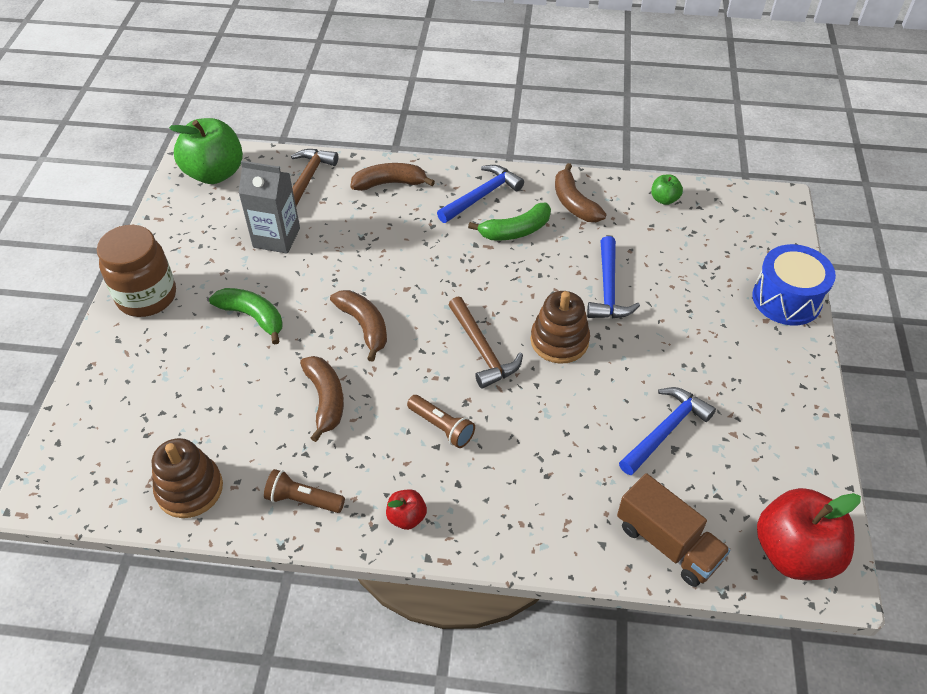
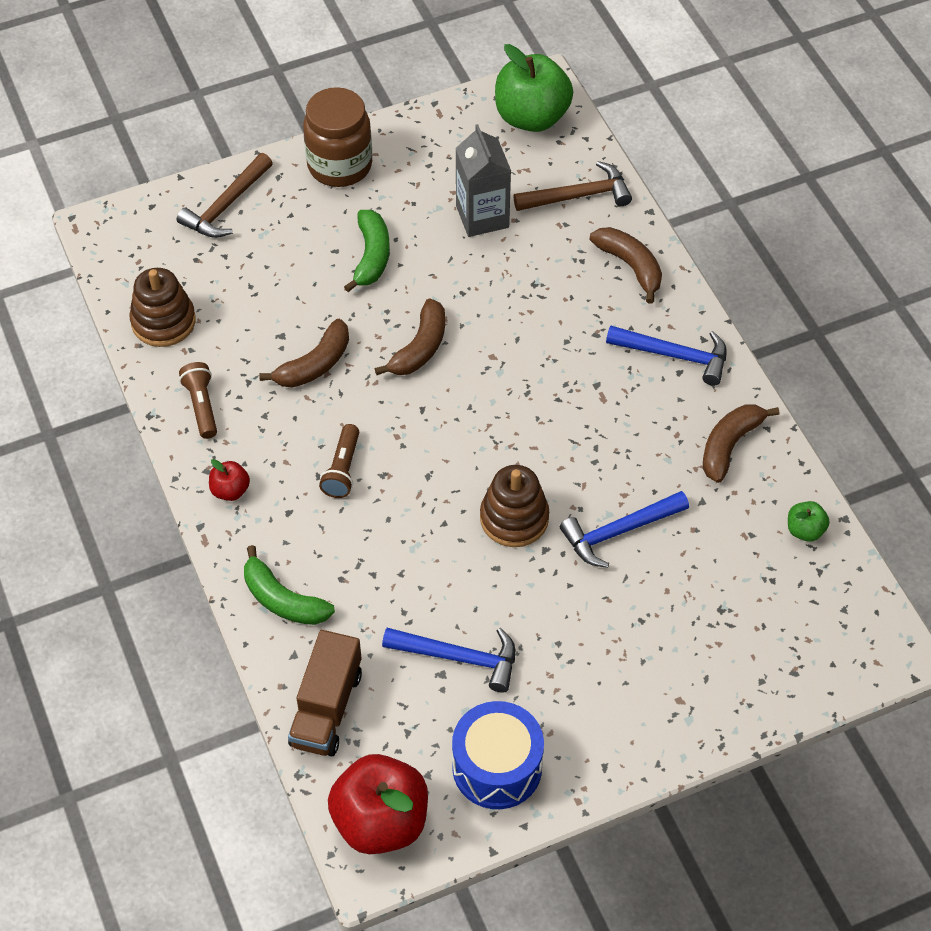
camera: 60 degrees right, 5 degrees up
(482, 350) = (457, 458): brown hammer -> brown hammer (226, 205)
(515, 231) = (644, 410): green banana -> green banana (283, 600)
(786, 299) = (728, 711): blue drum -> blue drum (497, 767)

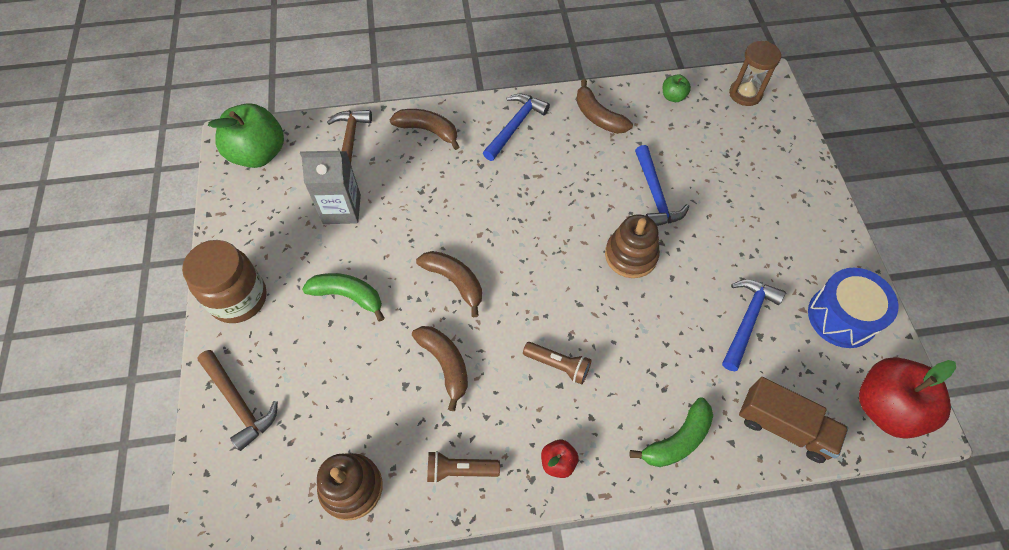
camera: 75 degrees left, 5 degrees up
(630, 266) = (428, 130): brown banana -> brown banana turned 45 degrees clockwise
(850, 623) = (745, 94): none -> brown hourglass

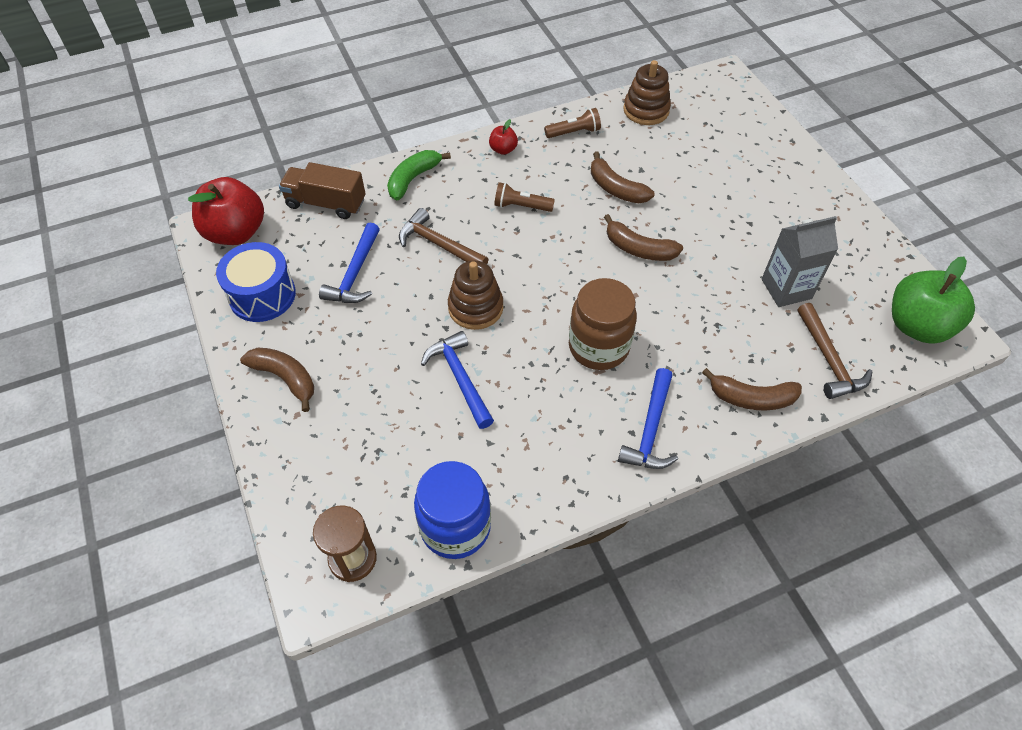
camera: 165 degrees right, 5 degrees down
(239, 298) = (819, 197): brown jar -> brown jar (598, 347)
(239, 402) = (760, 136): brown hammer -> brown hammer (439, 244)
(348, 296) = (727, 218): green banana -> none
(598, 116) = (550, 469): brown banana -> brown banana (285, 378)
(673, 97) = (455, 527): green apple -> blue jar

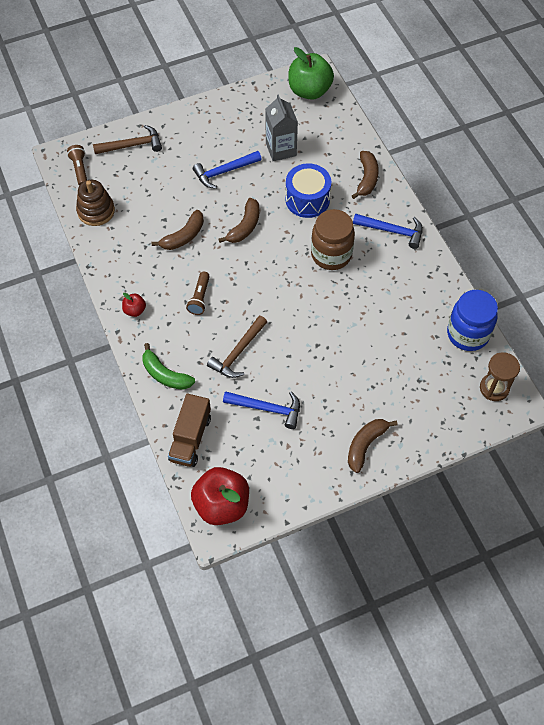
camera: 90 degrees left, 5 degrees up
(262, 295) = (289, 473): blue drum -> blue drum (307, 199)
(460, 378) = (360, 334): blue hammer -> blue hammer (224, 172)
(475, 307) = (299, 326): brown stacking toy -> none
(574, 132) = (118, 261): brown flashlight -> brown flashlight (79, 169)
(829, 359) = (336, 137): brown hammer -> brown hammer (132, 145)

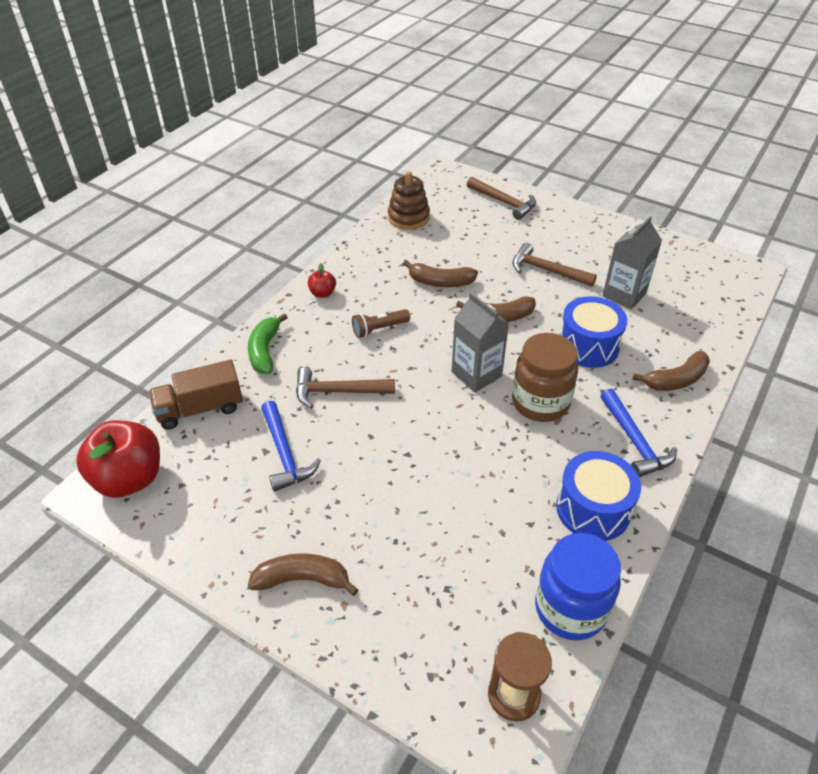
camera: 55 degrees right, 15 degrees down
(79, 169) = (442, 188): brown flashlight -> none
(224, 172) = (547, 270): blue hammer -> brown hammer
(283, 271) = (476, 374): none -> grey carton
(309, 91) = (723, 278): green apple -> none
(420, 282) = (593, 509): none -> blue drum

